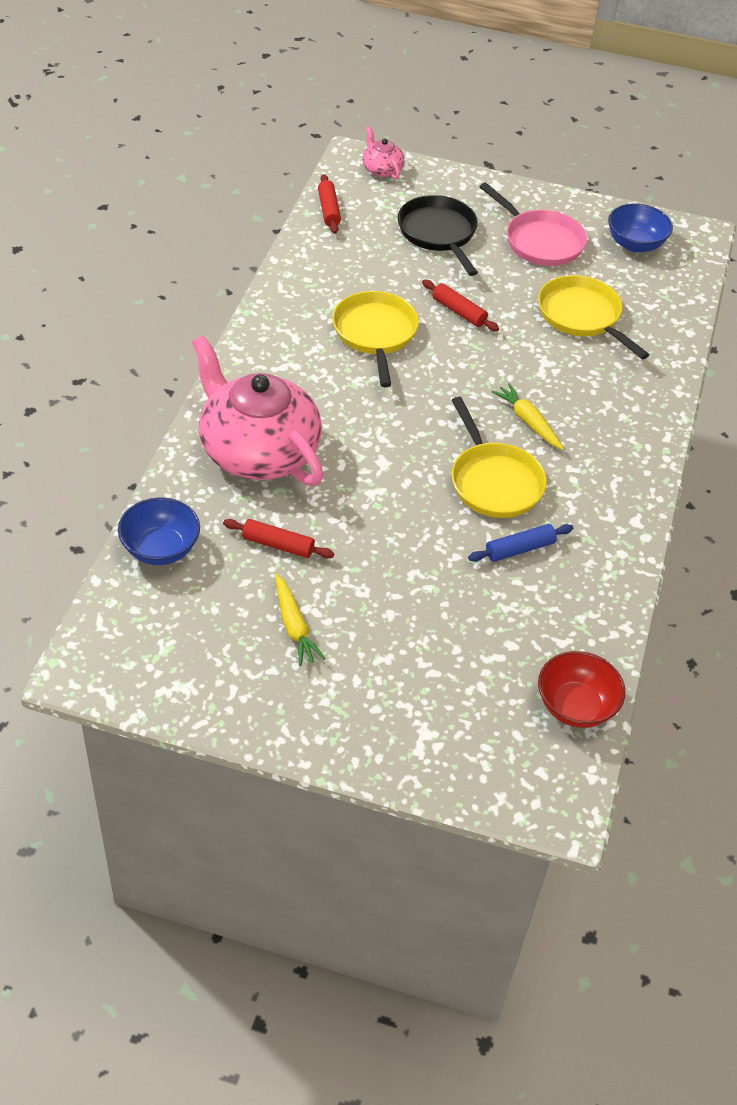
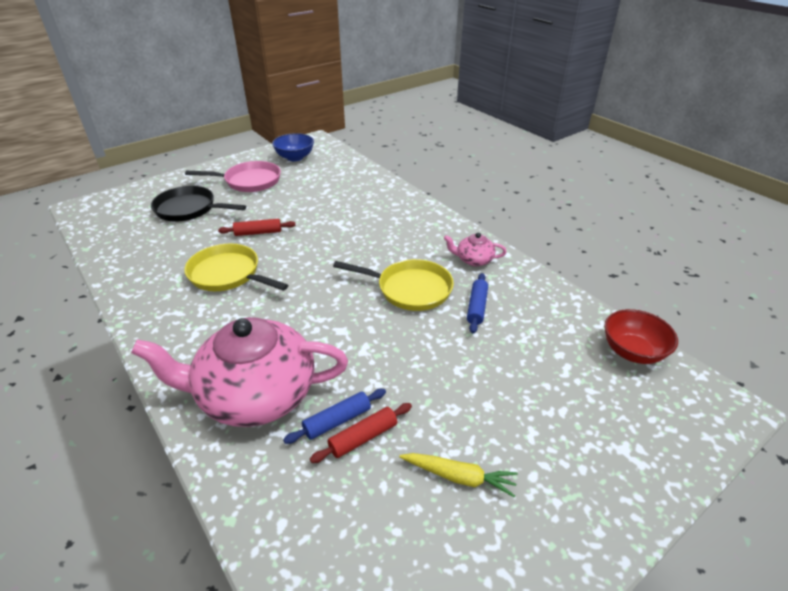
camera: 50 degrees left, 10 degrees down
(161, 549) = (288, 535): blue bowl -> none
(279, 519) = (337, 421): none -> blue rolling pin
(329, 210) = (99, 239): red rolling pin -> none
(381, 169) = (106, 203): pink teapot -> pink teapot (473, 260)
(528, 421) = (376, 251): yellow carrot -> none
(582, 317) = (321, 195): yellow pan -> none

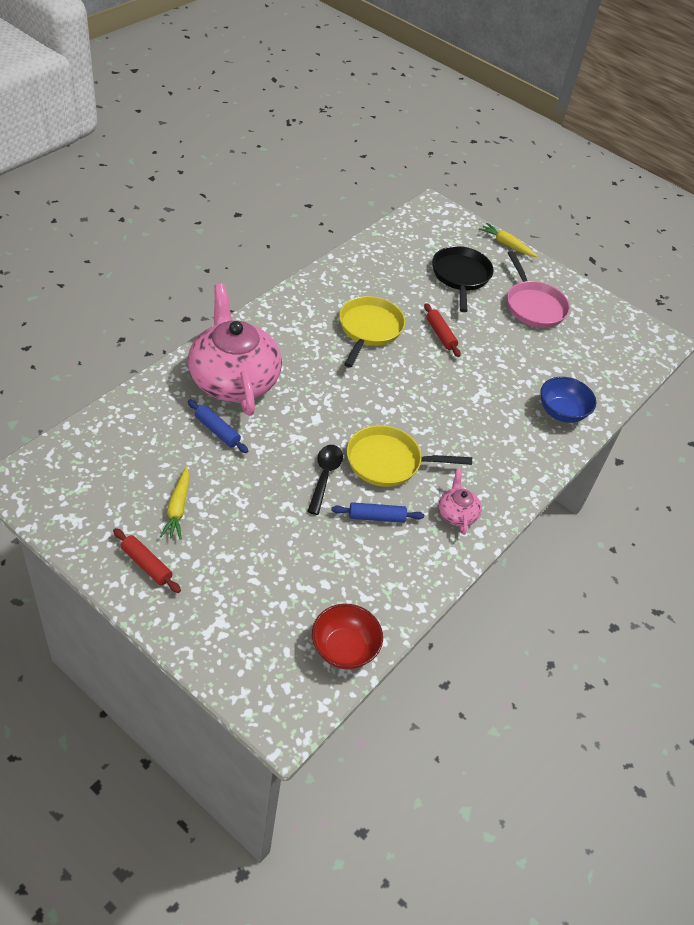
camera: 70 degrees right, 10 degrees up
(165, 180) = (506, 244): none -> yellow carrot
(295, 157) = (606, 331): blue bowl -> blue bowl (561, 412)
(363, 437) = (204, 448): red rolling pin -> red rolling pin (146, 564)
(409, 289) = (388, 462): yellow pan -> yellow pan turned 90 degrees clockwise
(422, 335) = (325, 476): none -> black spoon

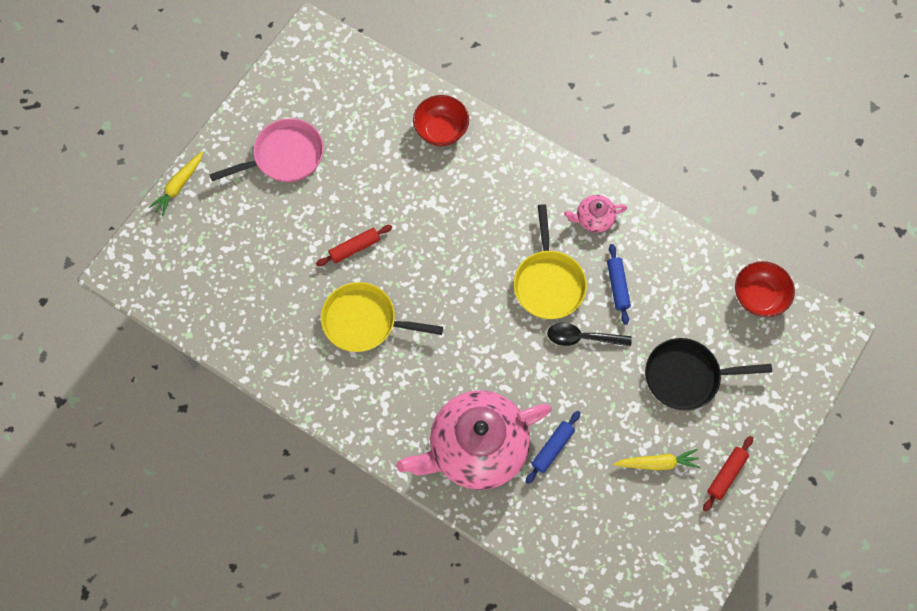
camera: 90 degrees left, 20 degrees up
(460, 276) = (250, 233): black pan -> black pan (687, 376)
(561, 412) = (441, 130): blue bowl -> red bowl

